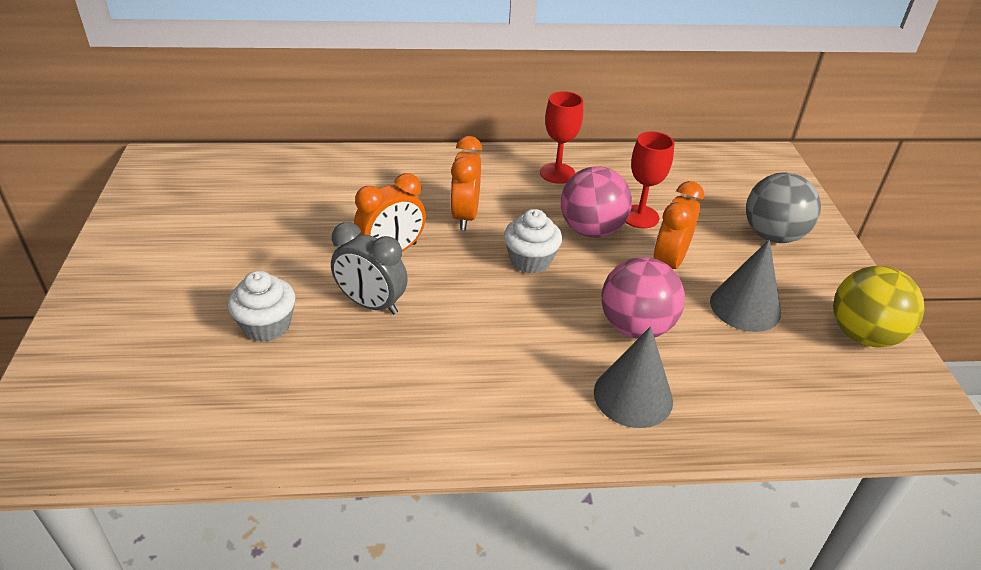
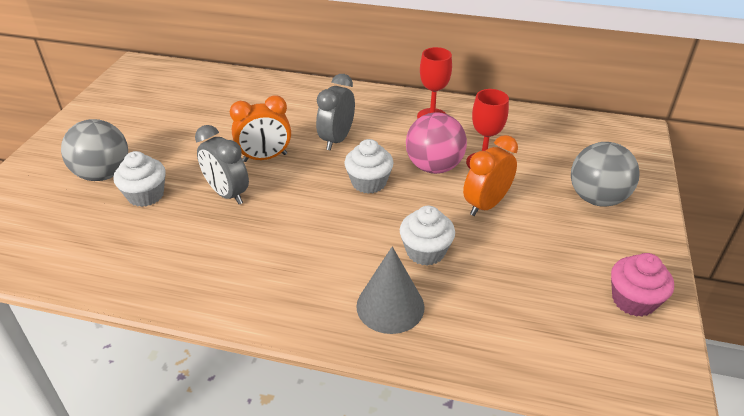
camera: 20 degrees right, 0 degrees up
(193, 309) = (103, 174): none -> grey ball
(465, 216) = (337, 139): orange clock -> grey clock
(635, 327) = (425, 251): pink ball -> white cupcake
(745, 307) = (533, 254): grey cone -> none
(862, 335) = (633, 300): yellow ball -> pink cupcake

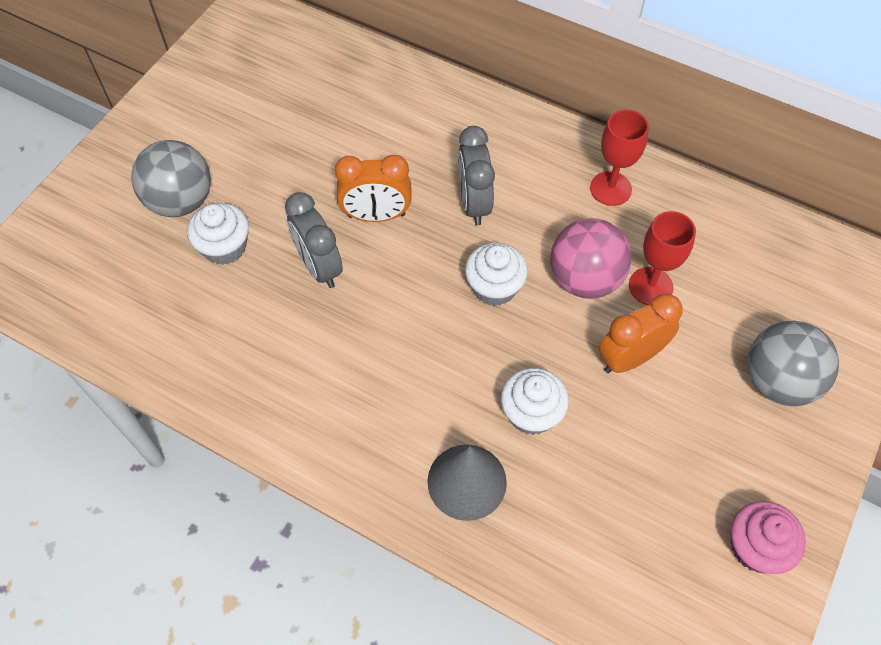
camera: 15 degrees right, 20 degrees up
(337, 139) = (474, 203): grey clock -> grey clock turned 45 degrees counterclockwise

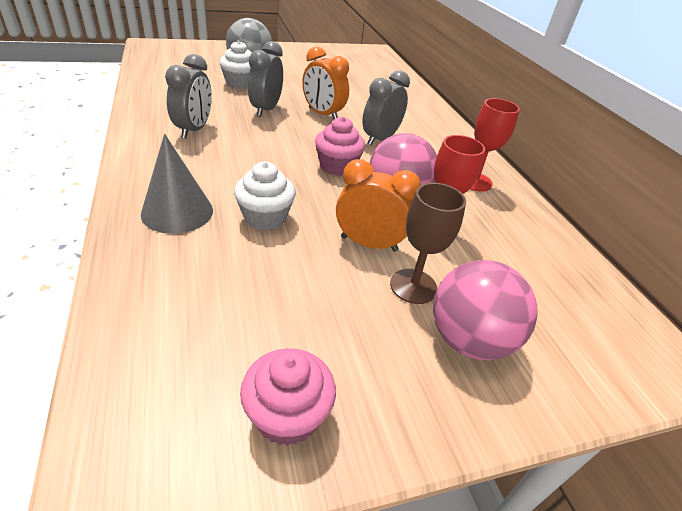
camera: 40 degrees right, 20 degrees down
(311, 373) = (194, 130): none -> grey clock
(494, 287) = (337, 166): white cupcake -> pink cupcake
(702, 369) = (413, 286): none -> brown goblet
(778, 381) = (468, 340): grey ball -> pink ball

